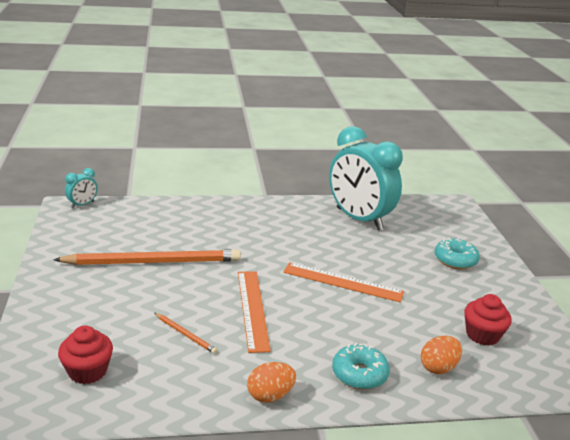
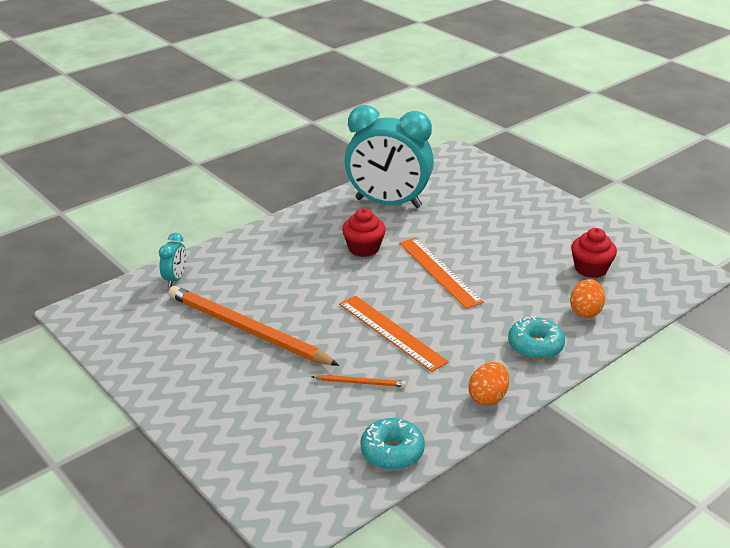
camera: 30 degrees left, 5 degrees up
(82, 204) = (92, 303): turquoise clock -> turquoise clock (175, 279)
(87, 371) = (315, 456): red cupcake -> red cupcake (363, 248)
(153, 262) = (247, 330): orange pencil -> orange pencil turned 105 degrees counterclockwise
(343, 282) = (439, 272): orange ruler -> orange ruler turned 75 degrees clockwise
(455, 260) = (508, 210): turquoise donut -> turquoise donut (392, 452)

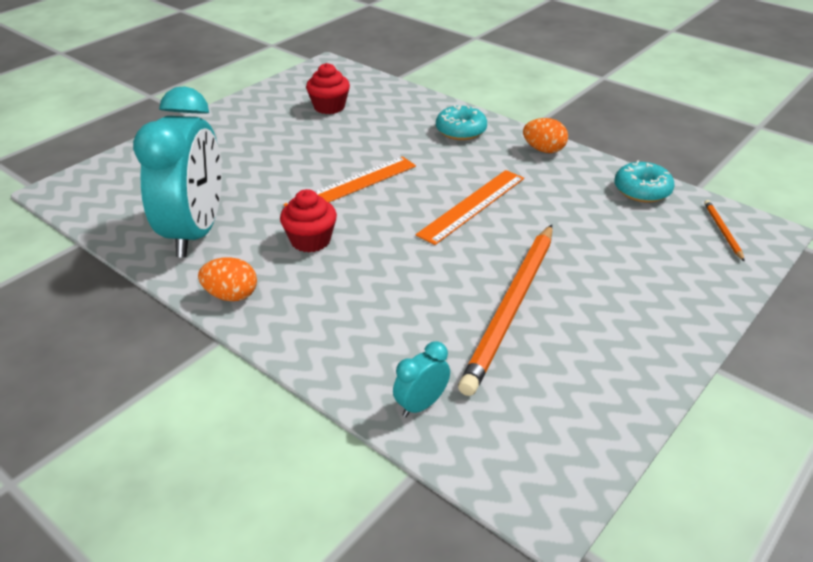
camera: 100 degrees left, 5 degrees up
(175, 279) = (421, 405): turquoise clock -> turquoise clock turned 45 degrees counterclockwise
(360, 382) = (561, 216): orange pencil -> orange pencil (722, 231)
(585, 311) = (400, 109): orange egg -> orange egg (231, 295)

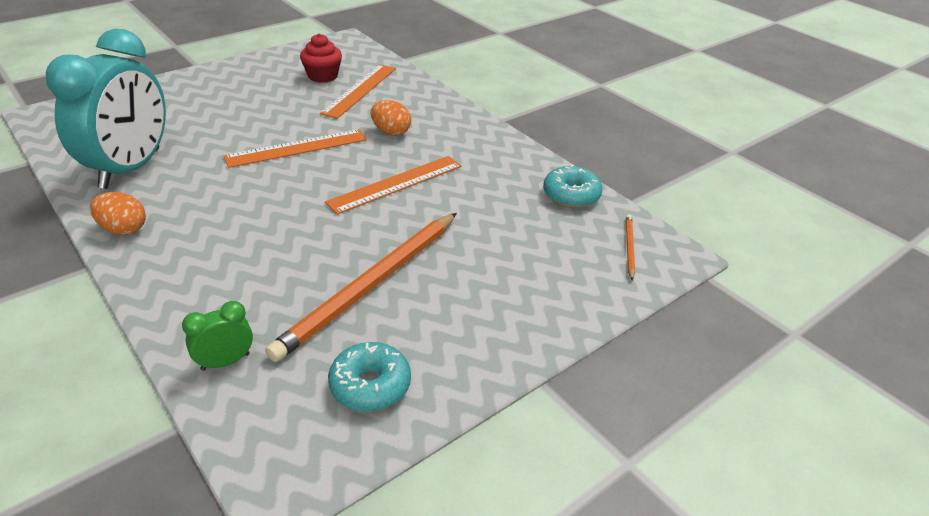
camera: 10 degrees right, 0 degrees up
(310, 240) = (226, 192): red cupcake -> none
(376, 116) = (360, 90): none -> orange ruler
(421, 405) = (225, 362): turquoise clock -> green clock
(461, 131) = (429, 114): turquoise donut -> turquoise donut (370, 385)
(543, 150) = (497, 143): orange egg -> orange egg (391, 132)

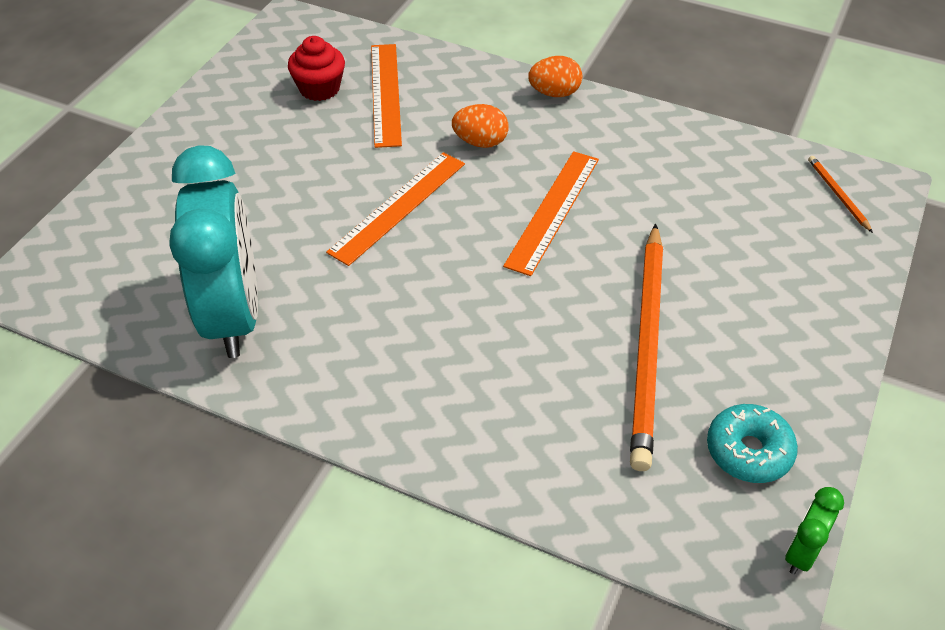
camera: 25 degrees left, 10 degrees up
(123, 229) = (320, 397): orange egg -> orange egg (554, 93)
(225, 362) = (596, 494): green clock -> green clock (801, 552)
(571, 195) = (735, 153): turquoise donut -> none

